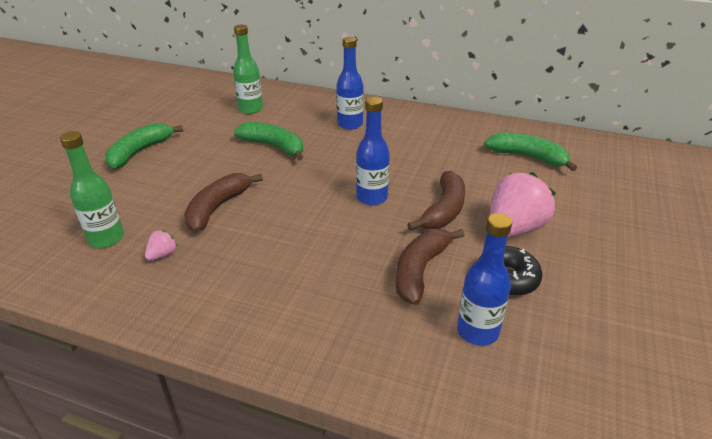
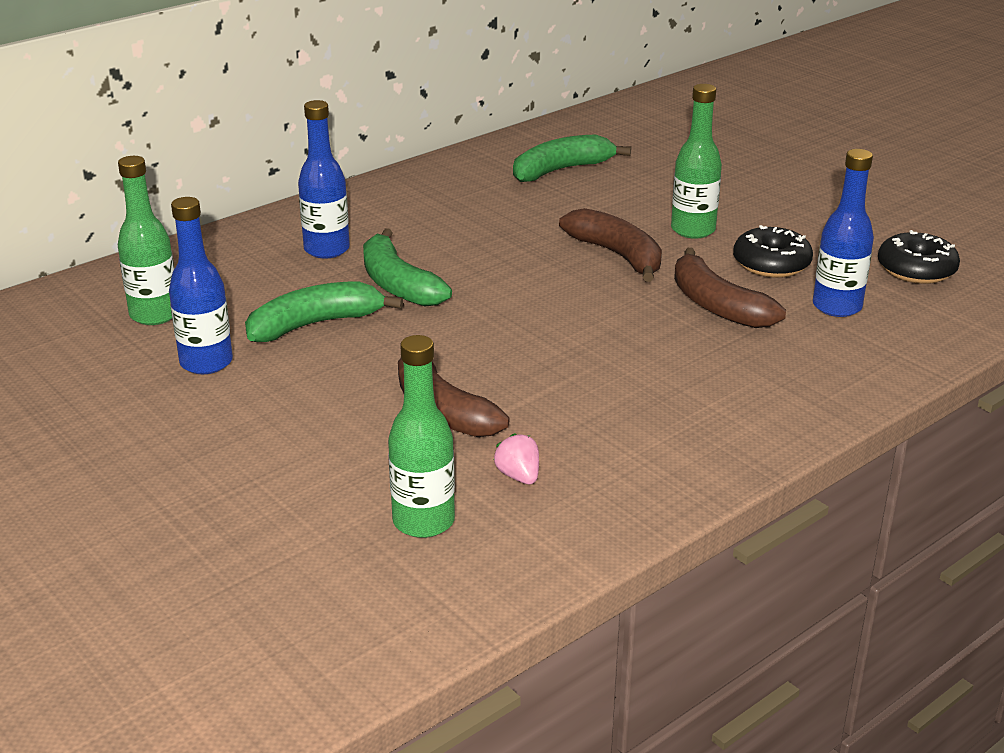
camera: 60 degrees left, 5 degrees down
(140, 152) = (168, 450): green banana -> green banana (398, 284)
(372, 197) = (541, 290): blue bottle -> blue bottle (206, 363)
(514, 229) = (693, 230): pink strawberry -> green bottle
(591, 364) = (916, 270): none -> black donut

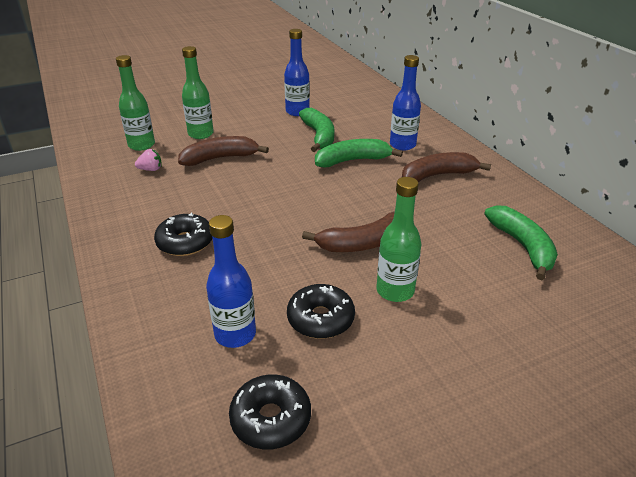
camera: 105 degrees right, 5 degrees up
(154, 315) = (347, 103): green bottle -> green bottle (201, 134)
(706, 380) = (185, 242): none -> black donut
(717, 305) = (270, 271): brown banana -> brown banana (438, 175)

